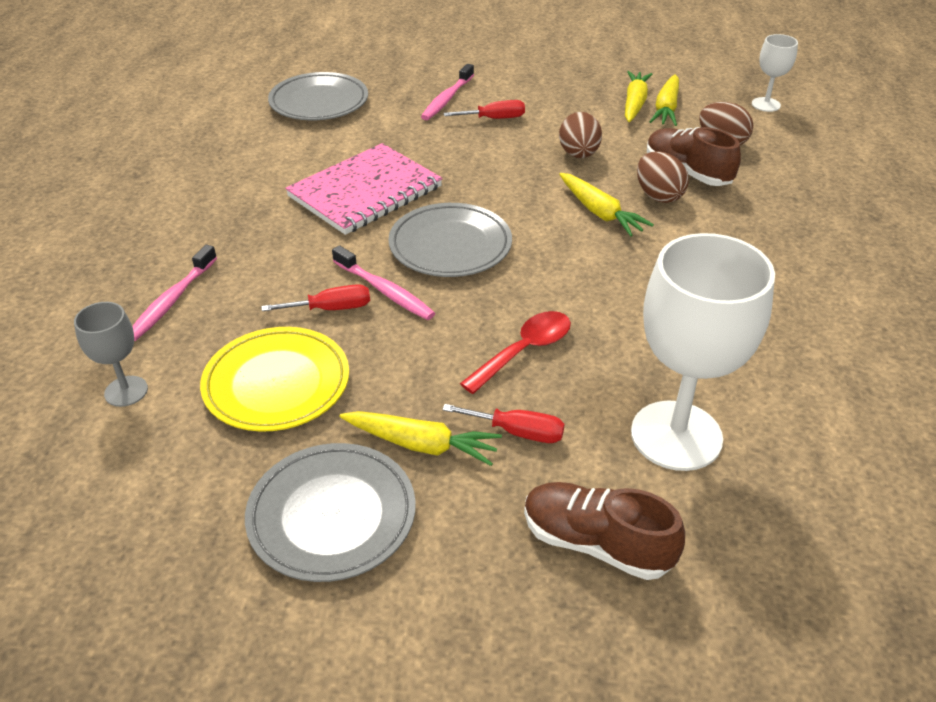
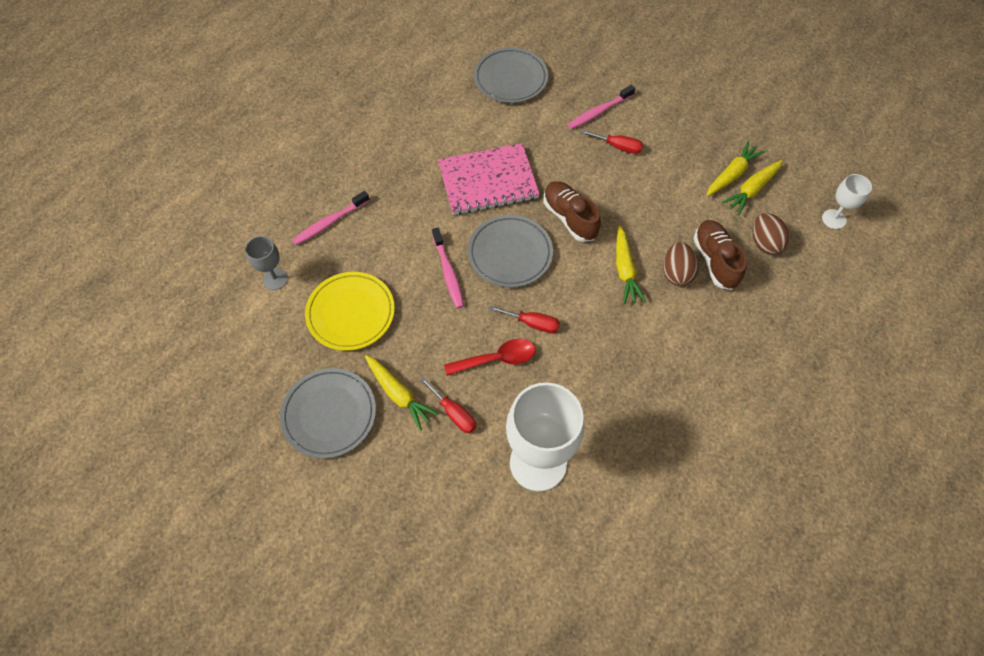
camera: 30 degrees right, 20 degrees up
(331, 309) = (410, 272): red screwdriver -> red screwdriver (532, 323)
(578, 155) = (651, 209): brown egg -> none
(596, 543) = (445, 504): brown shoe -> brown shoe (569, 218)

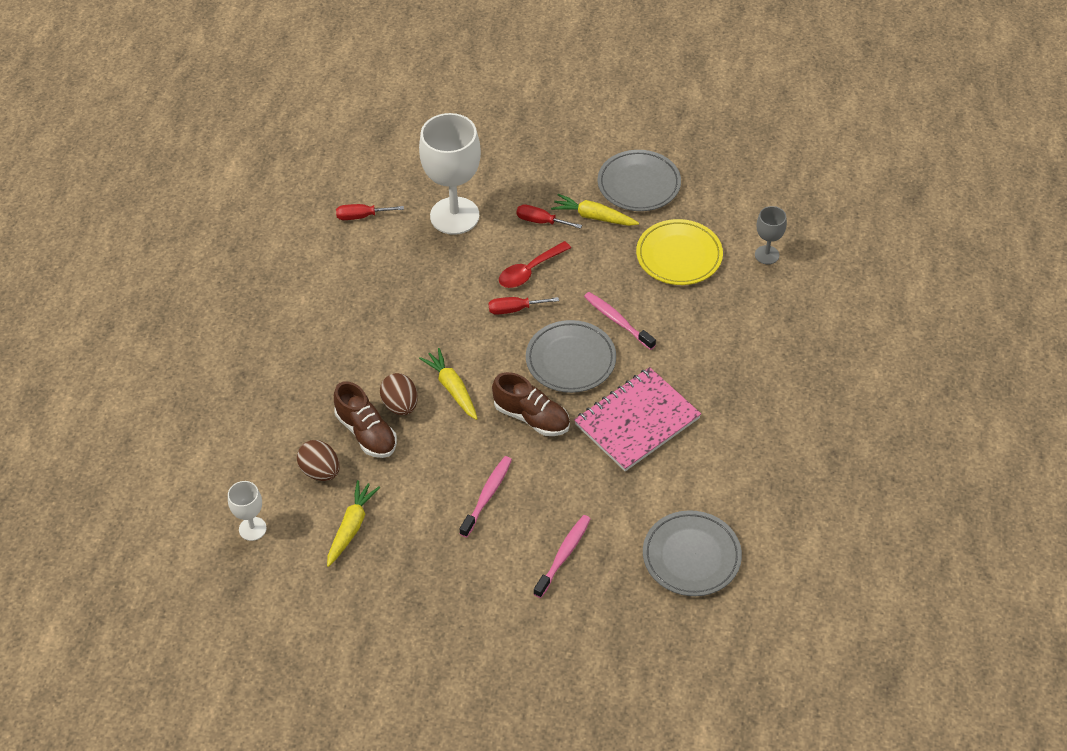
camera: 155 degrees right, 10 degrees down
(330, 222) = (760, 320): pink toothbrush -> pink toothbrush (487, 496)
(618, 147) = (520, 519): red screwdriver -> red screwdriver (361, 216)
(732, 174) = (379, 537): yellow carrot -> none

